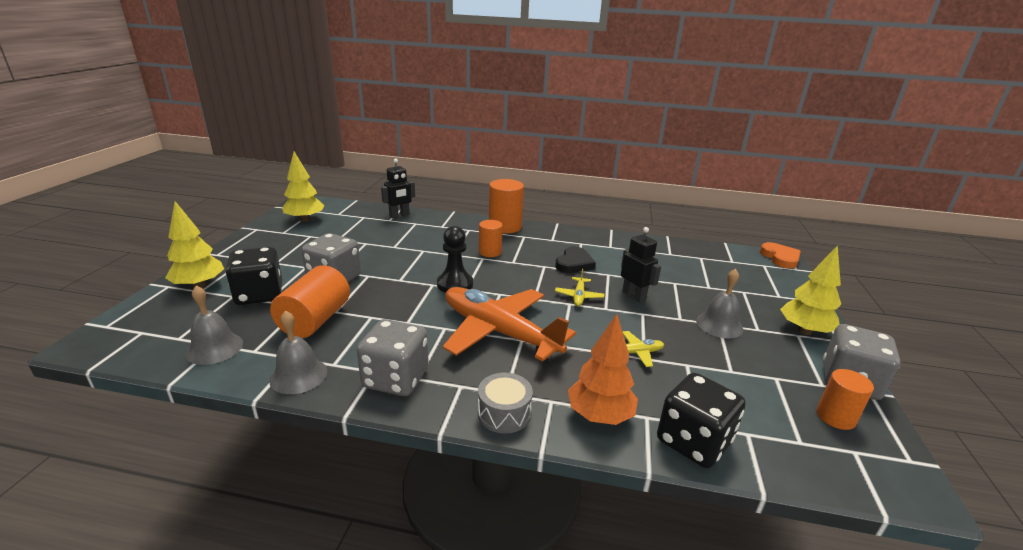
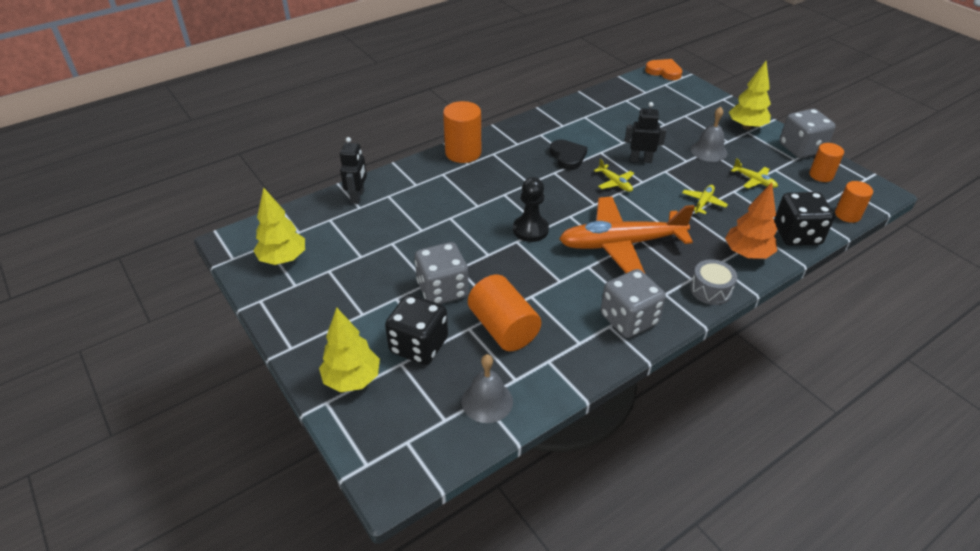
camera: 45 degrees left, 15 degrees up
(298, 375) = (576, 366): grey bell -> none
(490, 252) = (499, 185): orange cylinder -> orange cylinder (847, 215)
(729, 371) = (754, 180): none -> yellow plane

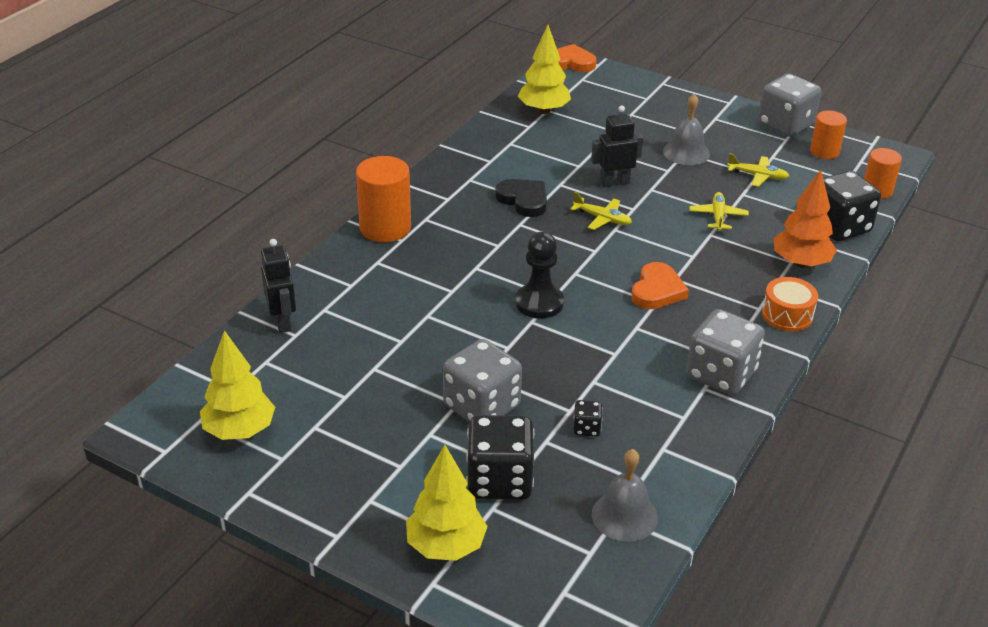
camera: 25 degrees left, 5 degrees down
(503, 328) = (586, 428): orange cylinder -> black dice
(621, 244) = (657, 290): orange plane -> orange heart
(710, 290) = (787, 315): grey drum -> orange drum
(746, 127) = (710, 112): yellow tree -> yellow tree (543, 110)

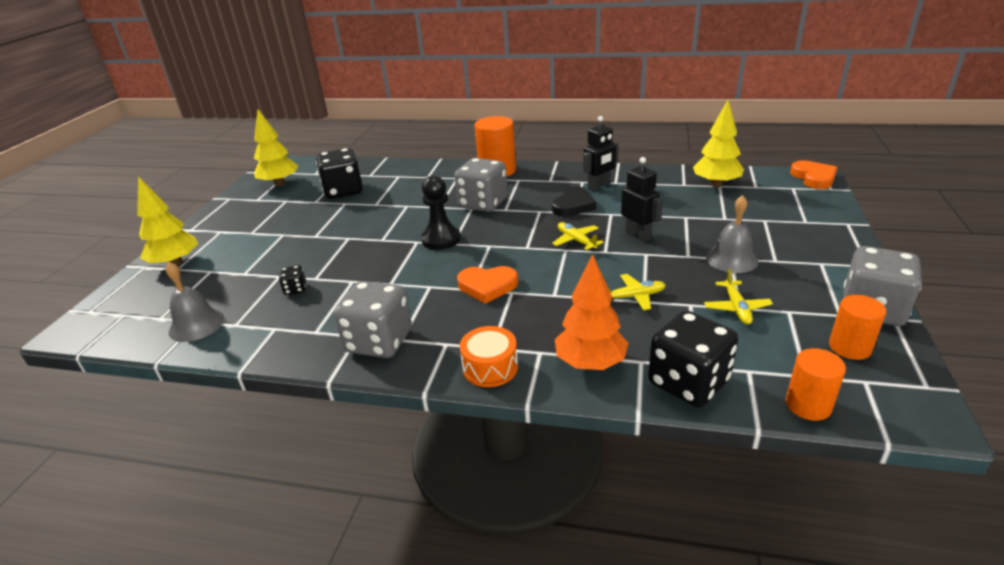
camera: 75 degrees right, 5 degrees down
(283, 322) = (381, 169): black robot -> black robot (599, 186)
(481, 406) = (313, 244): grey dice -> grey dice (483, 203)
(499, 480) = (237, 267): black dice -> black dice (343, 191)
(602, 218) = (576, 241): yellow plane -> yellow plane turned 135 degrees clockwise

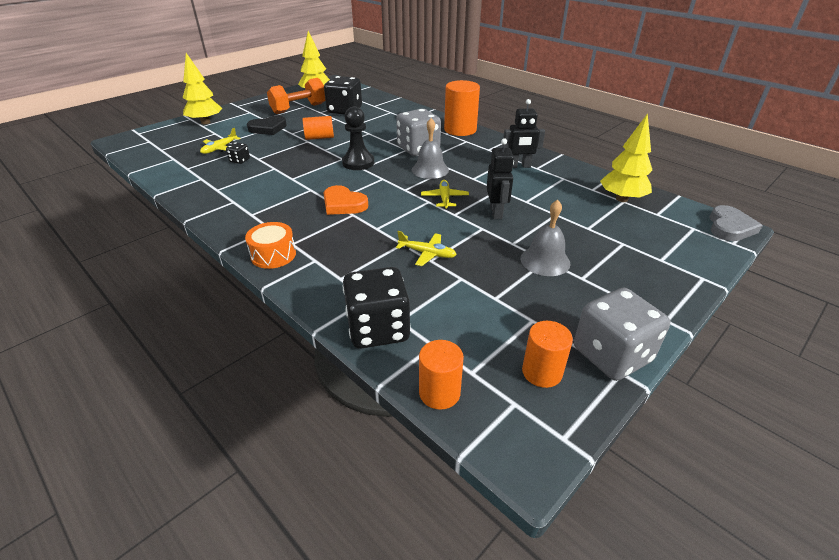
camera: 30 degrees right, 5 degrees up
(196, 325) = (170, 160): grey bell -> grey bell (430, 170)
(283, 206) = (299, 109): none -> orange dumbbell
(357, 229) = (319, 137): none -> orange cylinder
(379, 341) = (239, 210): grey dice -> none
(573, 205) = (479, 173): black heart -> black heart (268, 128)
(590, 363) = (334, 283): orange tree -> none
(736, 308) = (493, 297): yellow plane -> yellow plane (220, 148)
(813, 177) = (729, 227): orange heart -> grey heart

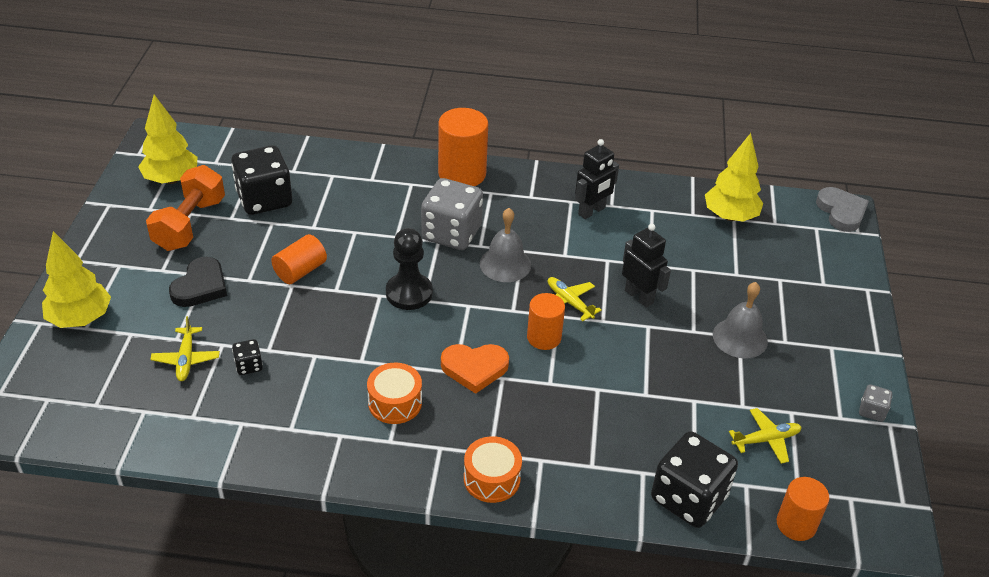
camera: 40 degrees left, 5 degrees up
(279, 200) = (395, 403): none -> orange drum
(427, 253) = (634, 388): yellow plane -> yellow plane (766, 440)
(542, 372) = (843, 458): orange cylinder -> orange cylinder (544, 337)
(611, 355) = (872, 411): grey dice -> grey dice, size x0.45

